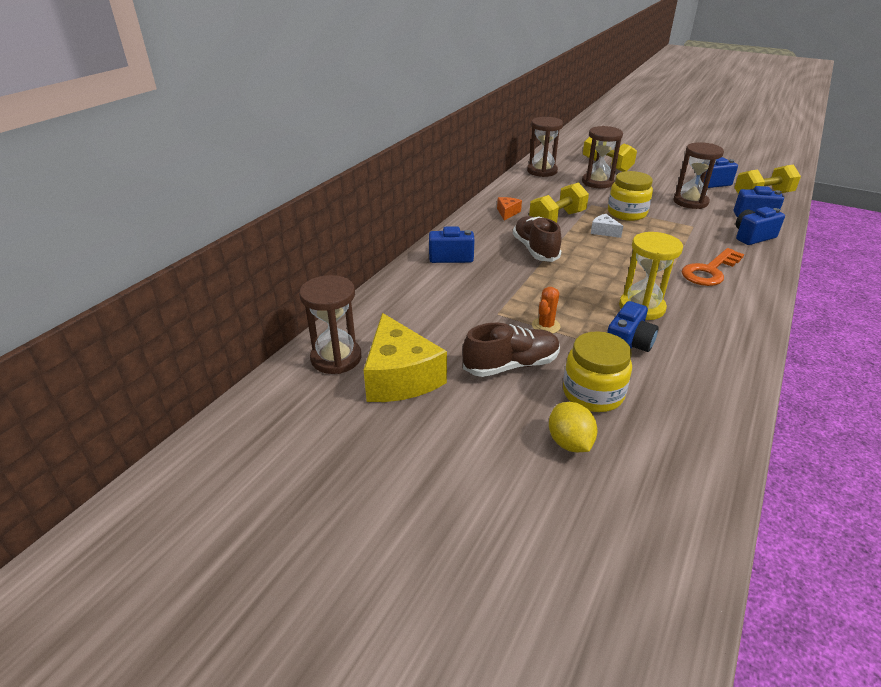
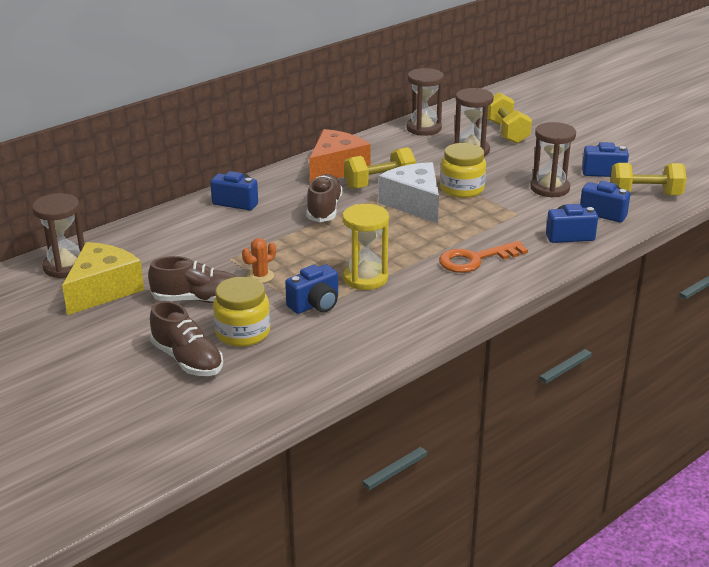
camera: 20 degrees right, 5 degrees down
(400, 377) = (103, 290): yellow cheese -> yellow cheese turned 150 degrees counterclockwise
(507, 213) = (336, 168): orange cheese -> orange cheese, size x2.19
(569, 443) = (187, 360): yellow lemon -> brown shoe
(603, 231) = (414, 203): white cheese -> white cheese, size x2.19

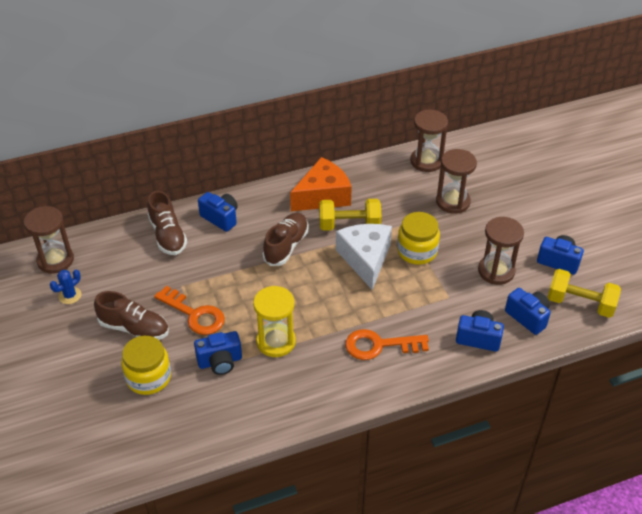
camera: 20 degrees right, 15 degrees up
(103, 290) = (70, 295): yellow cheese -> blue cactus
(187, 360) = (93, 395): brown shoe -> brown shoe (167, 235)
(260, 276) = (194, 314): orange cactus -> orange key
(506, 132) = (498, 184): yellow dumbbell -> none

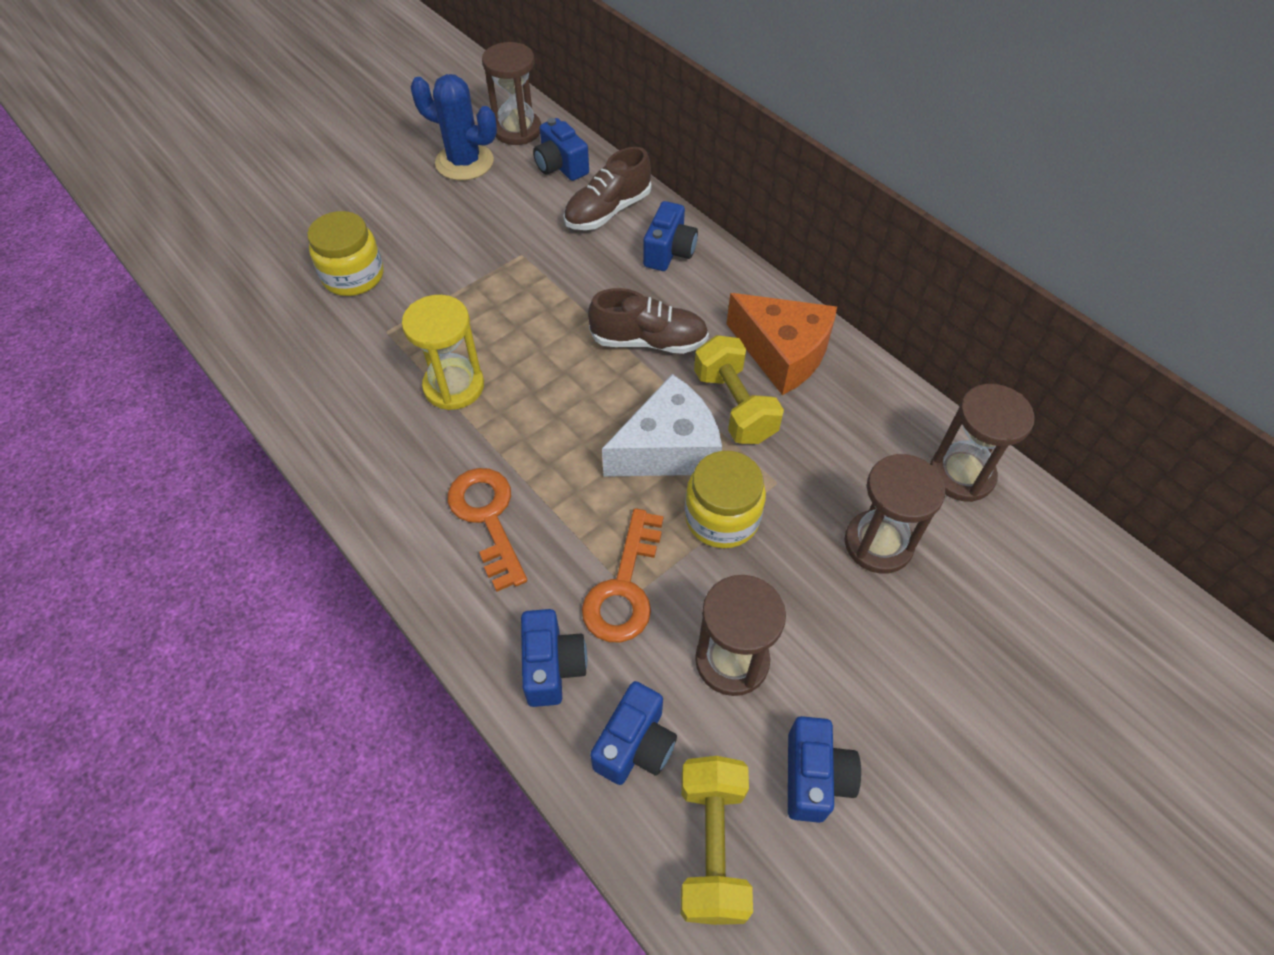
camera: 70 degrees right, 10 degrees up
(70, 295) = (464, 162): blue cactus -> blue cactus, size x1.93
(134, 328) = (430, 235): brown shoe -> none
(194, 314) = (474, 284): orange key -> orange key (624, 587)
(220, 362) = (399, 337): blue camera -> blue camera (561, 166)

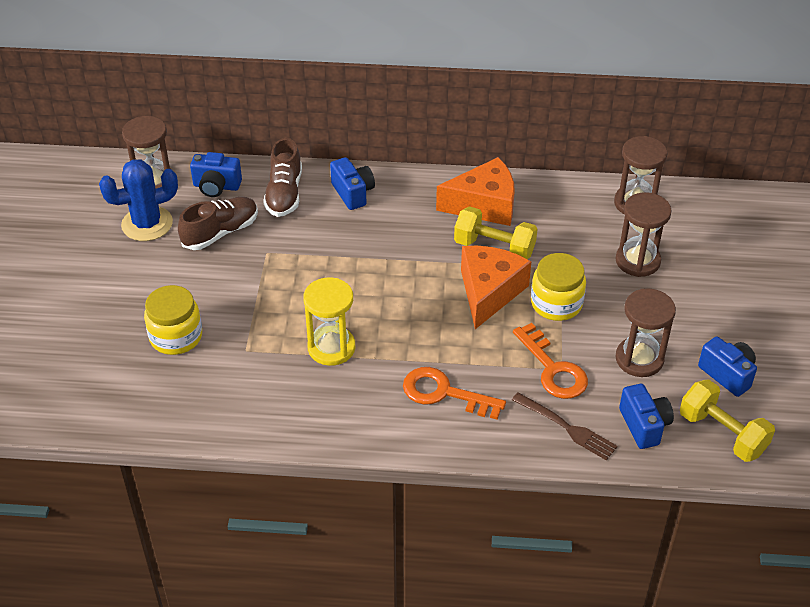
camera: 45 degrees left, 10 degrees down
(552, 666) = (566, 427): blue camera -> brown fork
(649, 341) = (407, 248): brown shoe -> brown shoe (220, 232)
(668, 448) = (489, 292): white cheese -> orange cheese

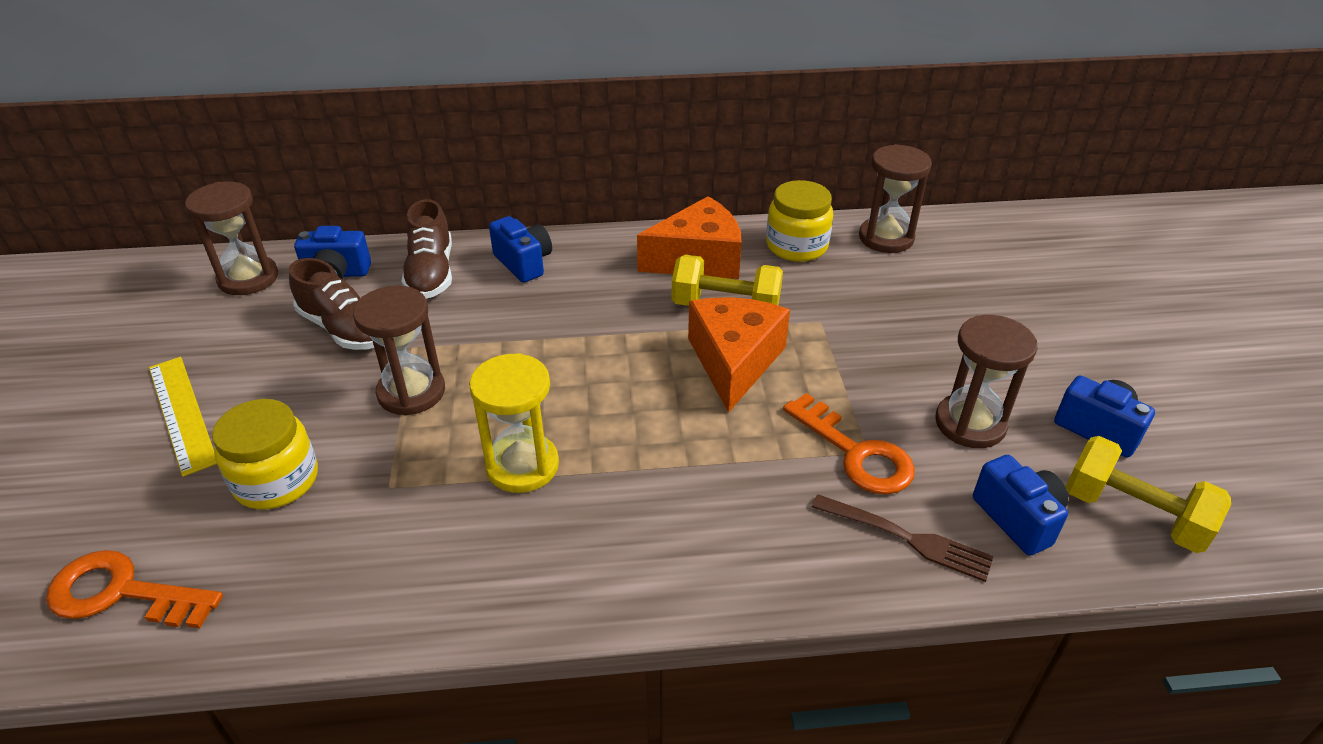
camera: 10 degrees left, 5 degrees down
(115, 282) = (182, 413): none -> yellow ruler
(147, 224) = (236, 330): blue cactus -> none
(220, 232) = (344, 329): brown shoe -> brown shoe turned 90 degrees clockwise
(444, 393) = (708, 511): orange key -> orange key (122, 593)
(556, 303) = (830, 365): yellow jar -> yellow jar (796, 246)
(637, 261) = (916, 301): brown hourglass -> brown hourglass (411, 392)

